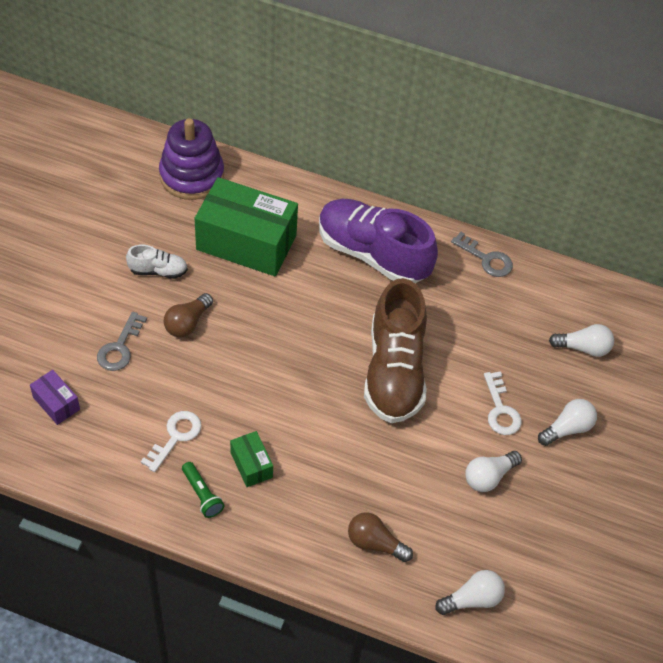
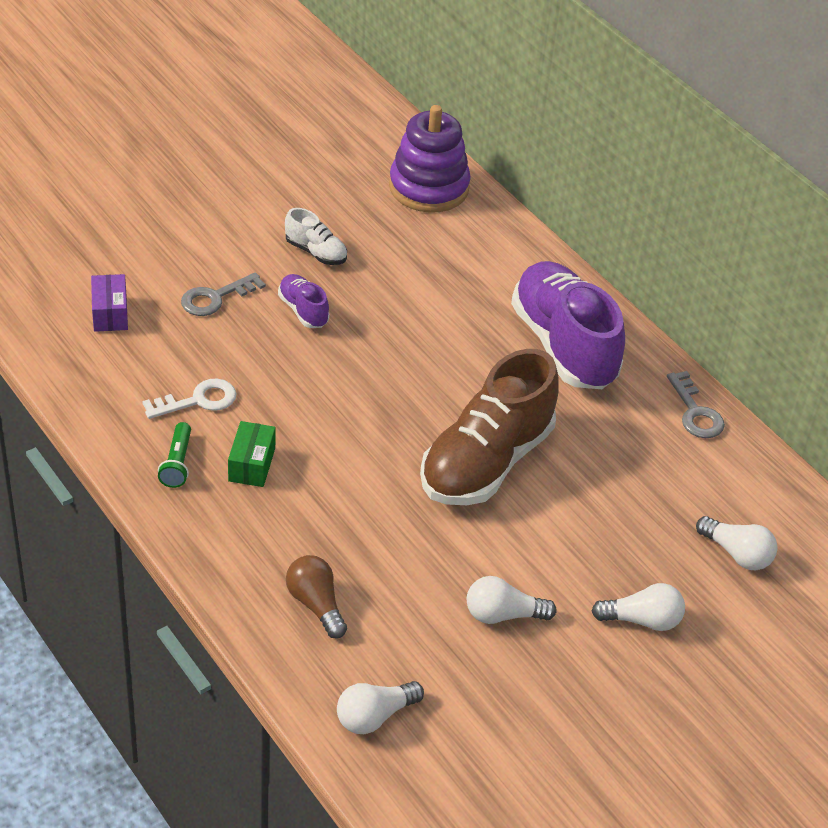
camera: 35 degrees right, 10 degrees down
(187, 323) = (303, 310): brown light bulb -> purple shoe
(246, 242) = (432, 270): green box -> none
(472, 599) = (374, 716): white light bulb -> white light bulb turned 135 degrees clockwise
(500, 409) = (577, 560): white key -> none

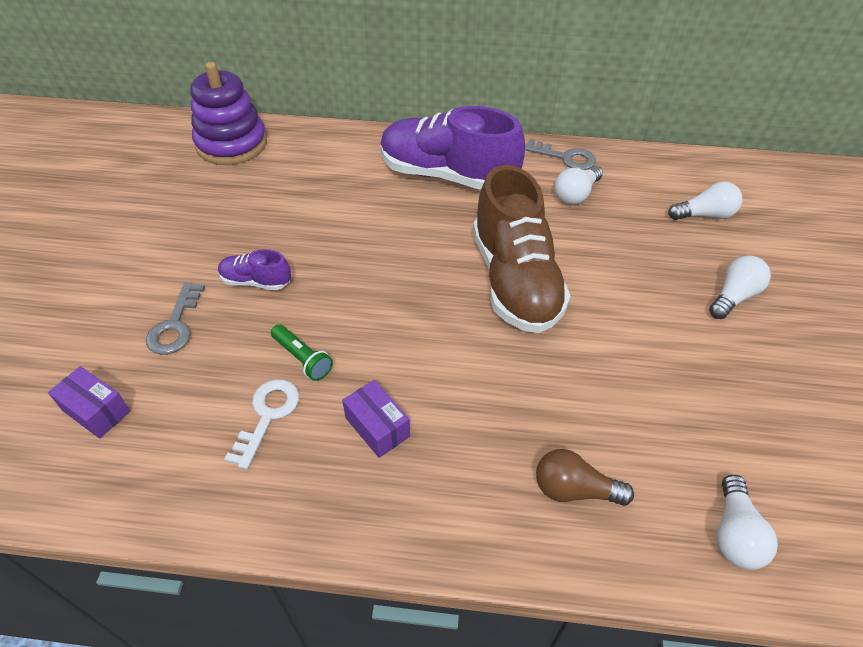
camera: 45 degrees left, 5 degrees up
(177, 463) = (320, 483): green flashlight -> green flashlight (302, 358)
(252, 464) = (377, 427): green box -> purple box
(316, 252) = (210, 236): white shoe -> none
(503, 615) = (675, 369): white light bulb -> white light bulb (576, 194)

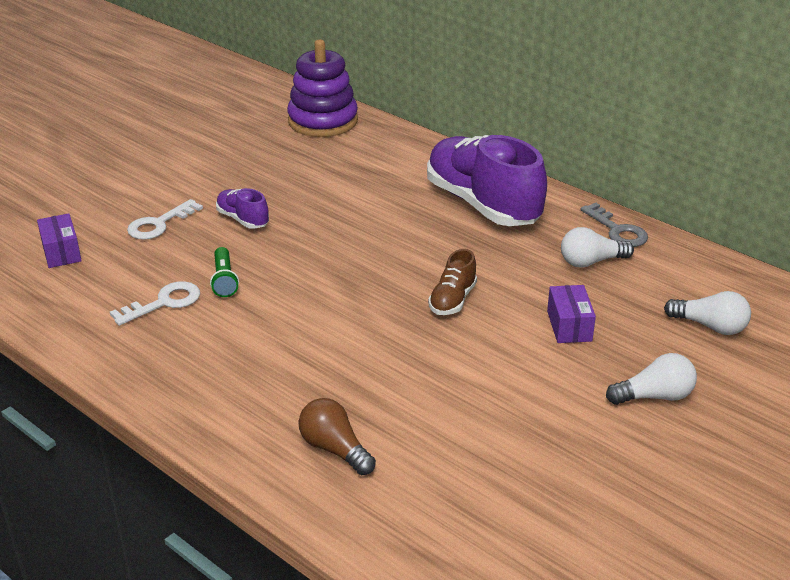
camera: 35 degrees right, 15 degrees down
(175, 325) = (159, 224): grey key -> white key
(377, 427) = (231, 343): purple box -> purple box (569, 326)
(515, 280) = (452, 300): brown shoe -> brown shoe, size x0.45
(734, 533) = (432, 540): white light bulb -> none

